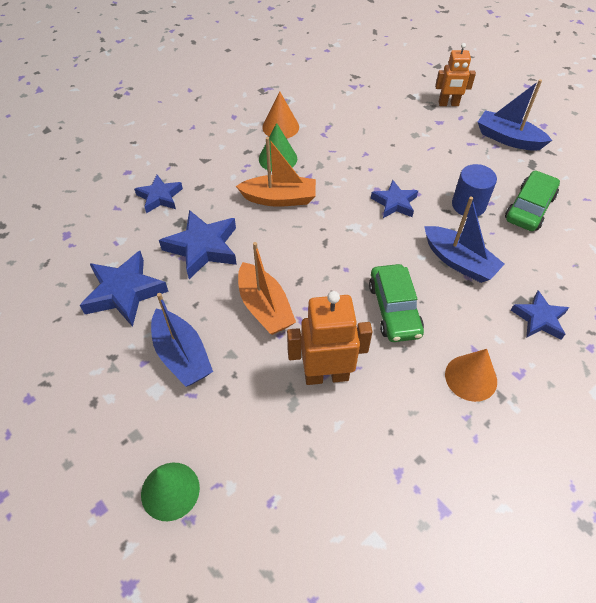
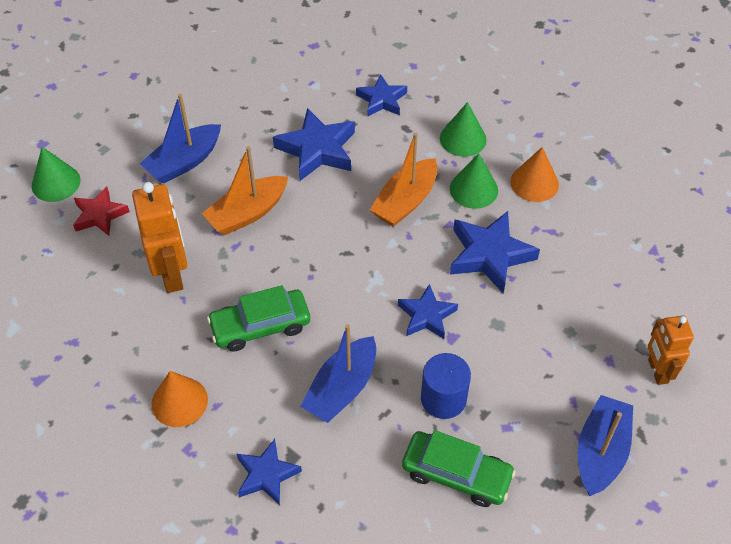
camera: 80 degrees right, 0 degrees up
(124, 292) = (250, 105): blue star -> blue star (489, 255)
(223, 156) = (463, 139): none -> green cone
(232, 442) = (99, 215): none -> red star
(279, 199) = (405, 201): orange boat -> orange boat turned 45 degrees clockwise

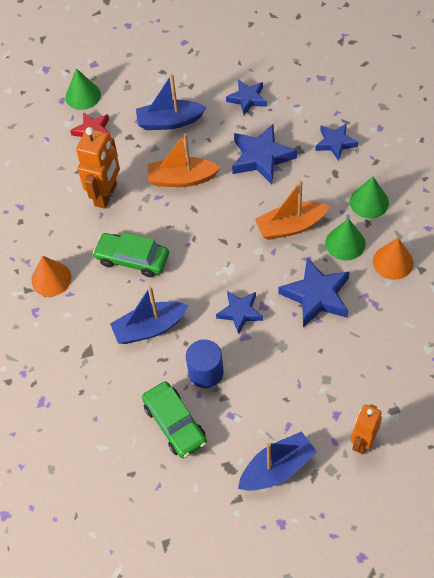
camera: 40 degrees right, 5 degrees up
(266, 475) = (66, 353): blue star -> blue star (247, 99)

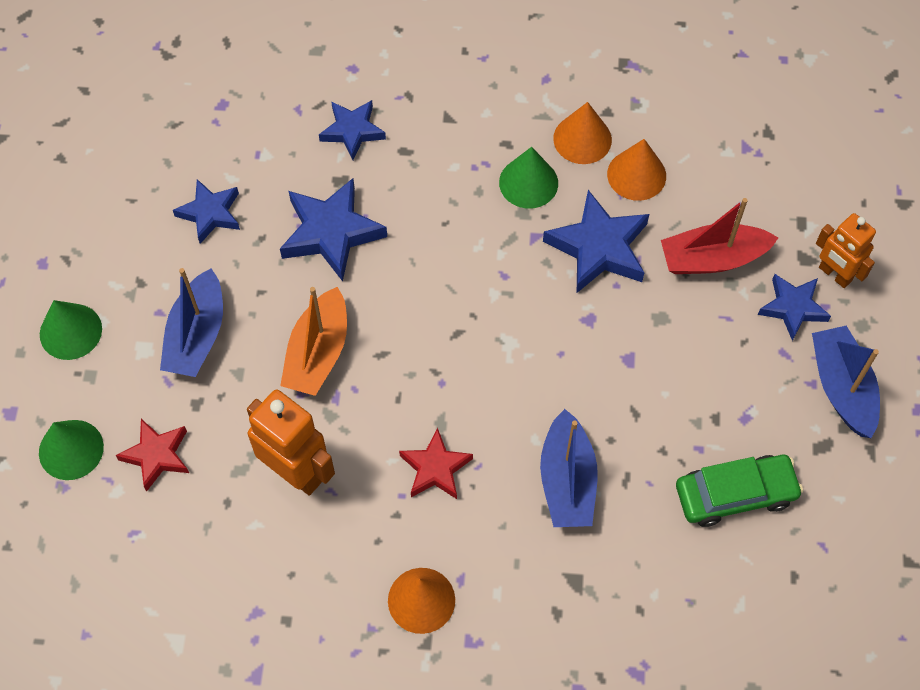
camera: 75 degrees left, 5 degrees up
(132, 259) = (435, 468): green car -> red star
(206, 372) = (668, 428): blue cylinder -> none
(240, 312) = (588, 352): blue star -> blue star (793, 308)
(290, 226) = (471, 238): orange boat -> none
(339, 363) = (712, 258): none -> red boat
(369, 202) = (473, 129): green cone -> green cone (70, 331)
(381, 300) = (636, 175): none -> orange cone

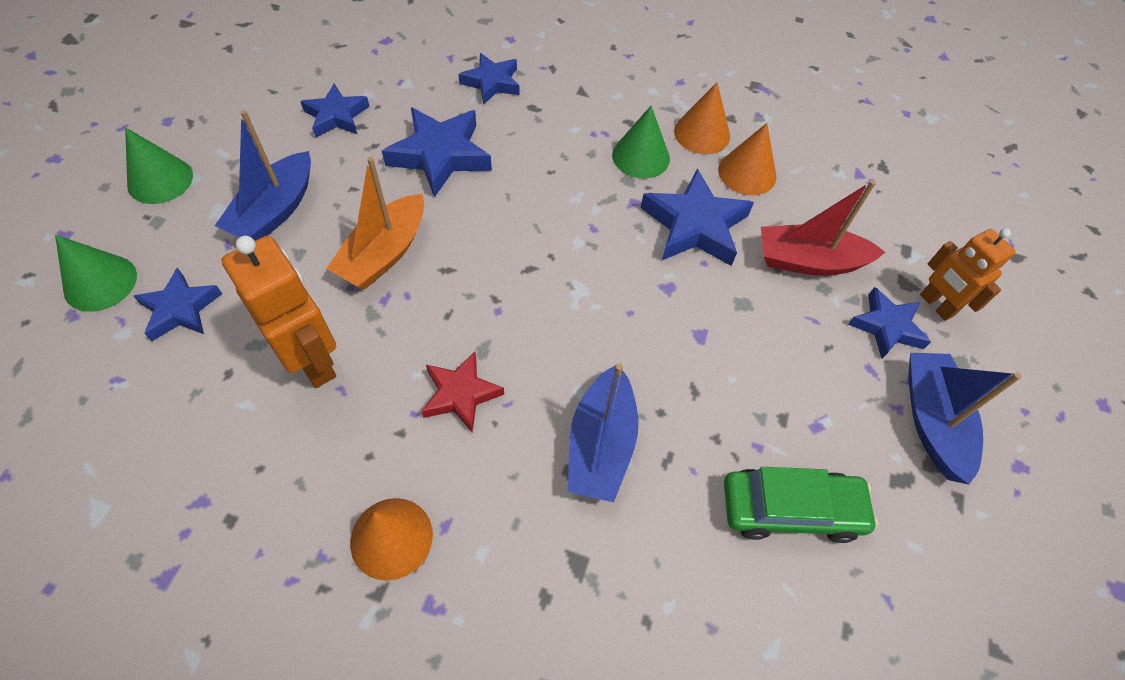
camera: 10 degrees right, 5 degrees down
(156, 455) = (180, 309): red star -> blue star

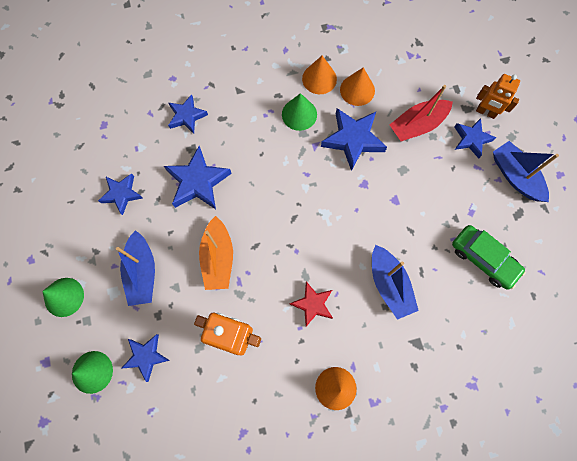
camera: 30 degrees left, 15 degrees up
(790, 509) = (483, 259): green car -> green car turned 75 degrees clockwise

